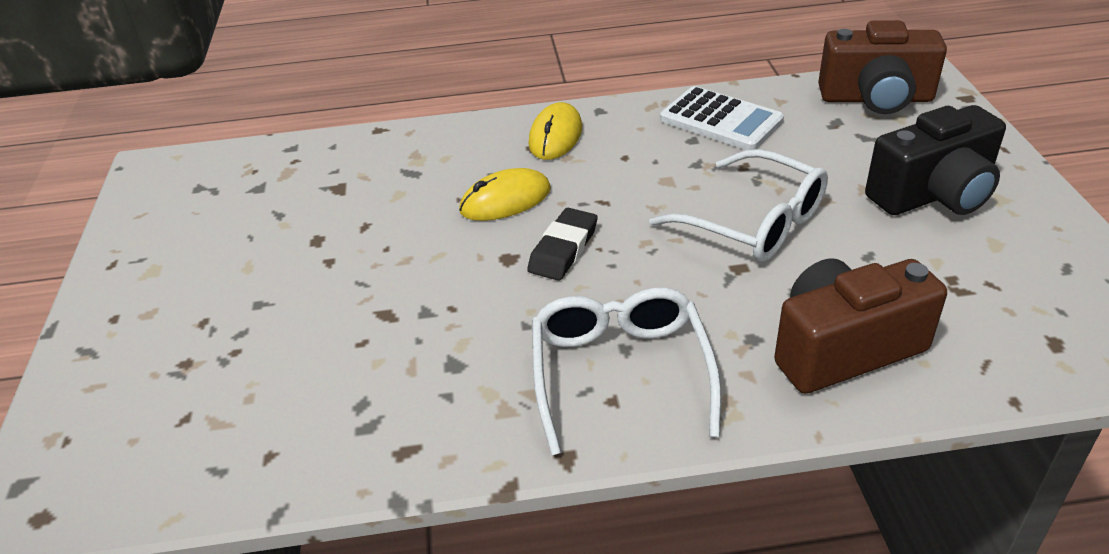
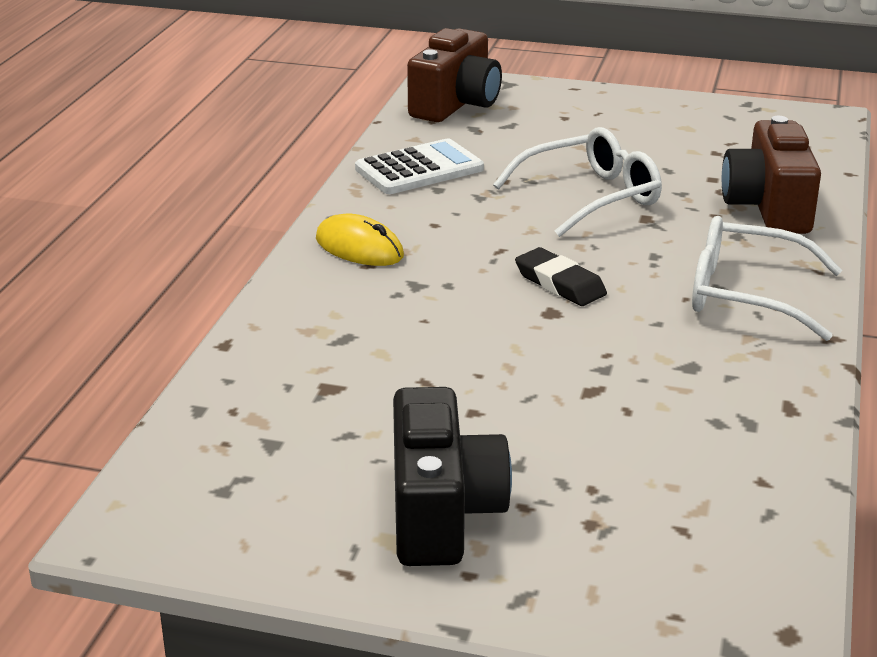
camera: 70 degrees left, 10 degrees down
(505, 200) = (452, 295): yellow mouse -> none
(933, 195) = (612, 127): black camera -> black camera (442, 513)

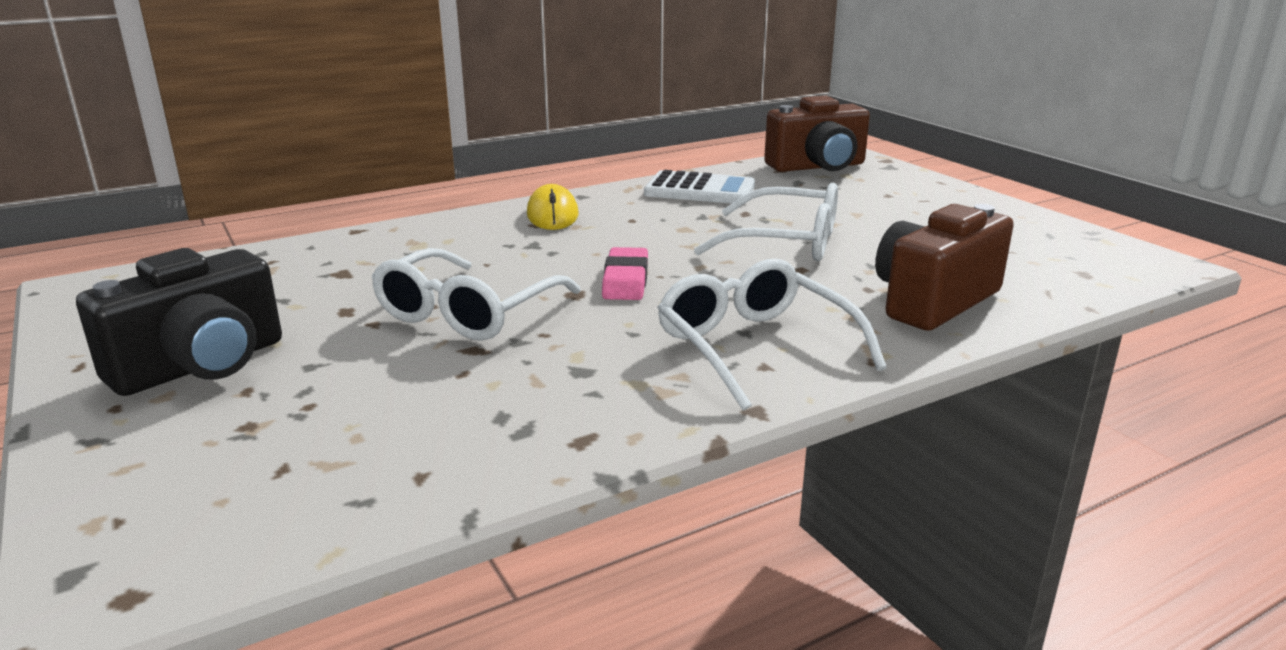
camera: 45 degrees right, 5 degrees down
(519, 368) = (466, 313): none -> white glasses
(560, 283) = (625, 280): black eraser -> pink eraser

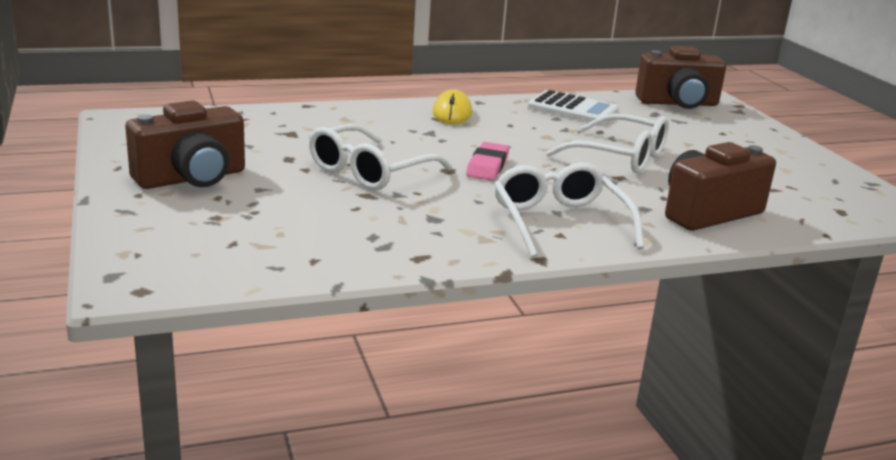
camera: 10 degrees right, 0 degrees up
(201, 365) = (192, 178): black camera -> brown camera

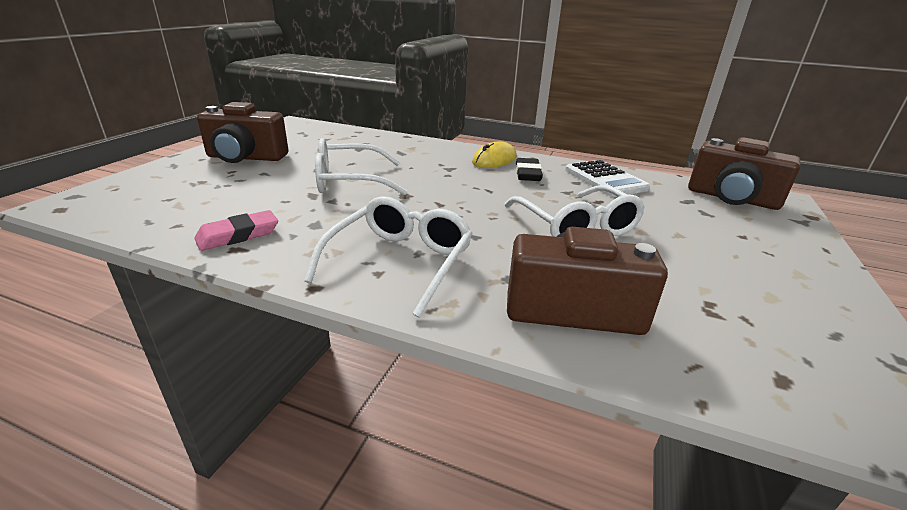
camera: 40 degrees right, 5 degrees up
(487, 166) = (440, 200): pink eraser -> pink eraser (238, 235)
(506, 120) = (528, 173): none -> black eraser

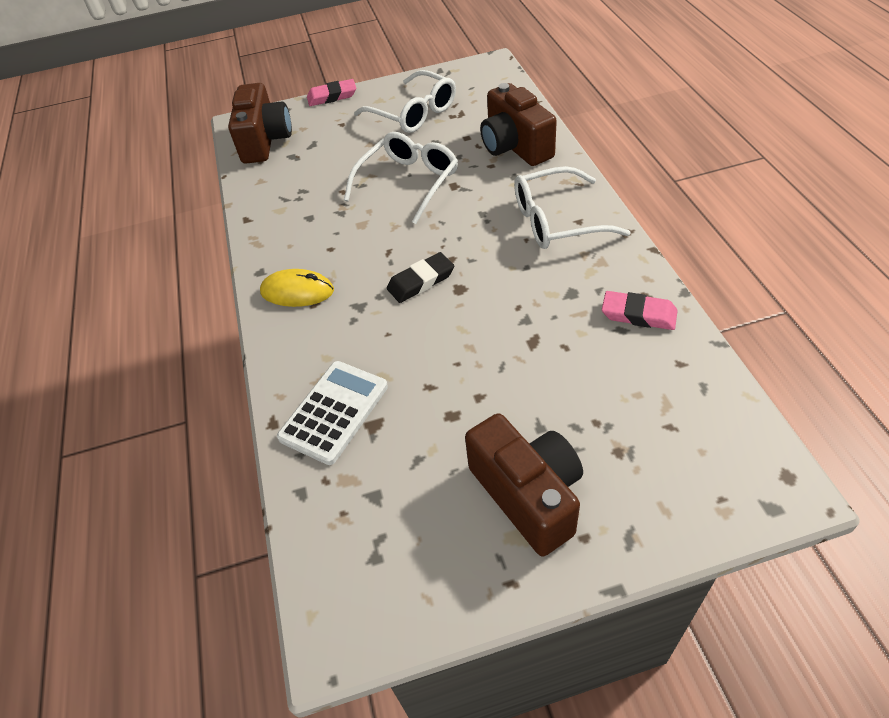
camera: 120 degrees left, 20 degrees up
(348, 181) = (477, 345): white glasses -> white glasses (414, 113)
(528, 173) = (317, 251): black eraser -> black eraser (421, 281)
(605, 179) = (284, 206): white calculator -> white calculator (334, 412)
(828, 251) = (332, 96): none -> pink eraser

